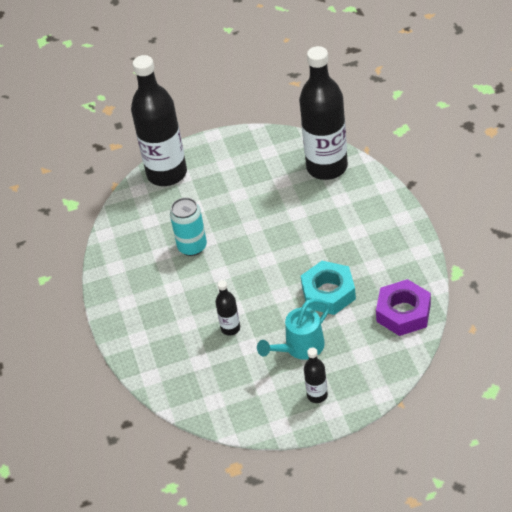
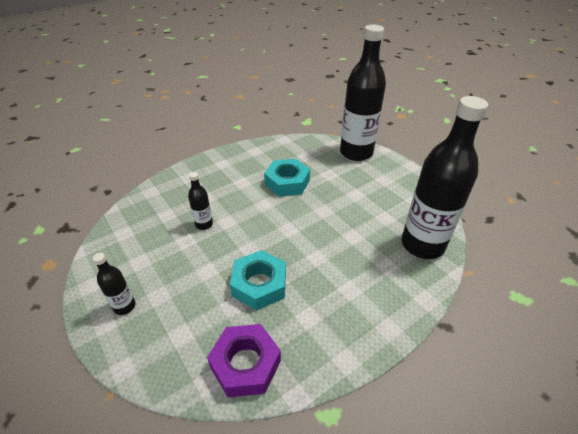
camera: 65 degrees right, 5 degrees down
(192, 247) = (287, 182): turquoise can -> turquoise nut
(300, 348) = (185, 278): turquoise watering can -> none

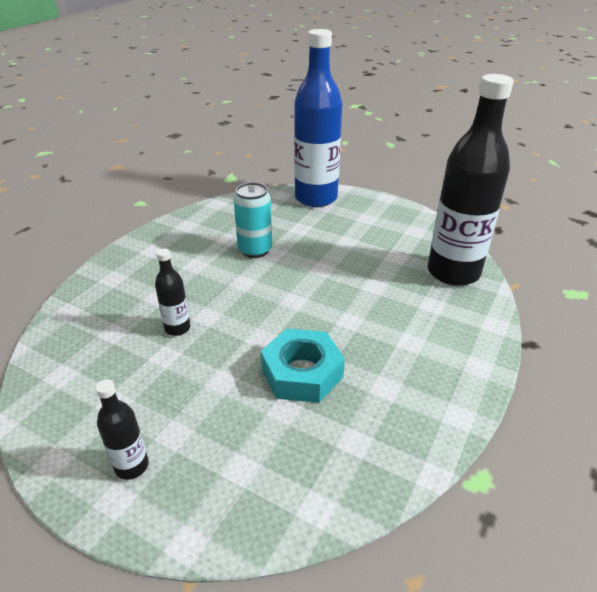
camera: 25 degrees left, 5 degrees down
(245, 364) = (349, 467): purple nut -> none
(287, 182) = (255, 250): turquoise nut -> turquoise can
(356, 153) = (316, 198): black bottle -> blue bottle

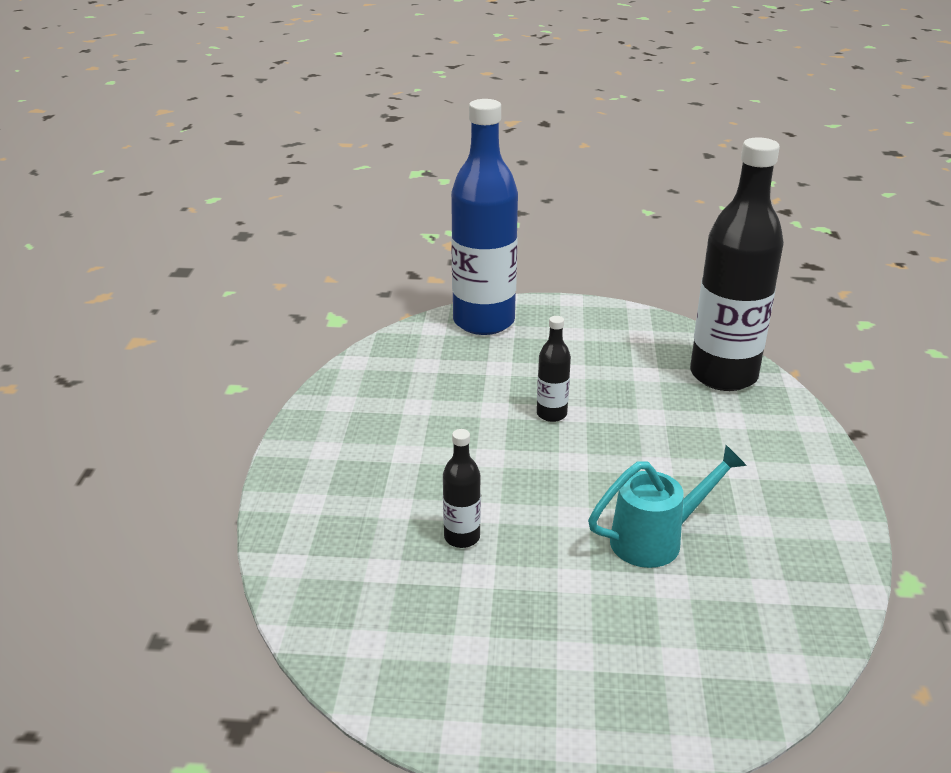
camera: 25 degrees left, 5 degrees down
(132, 466) = (560, 704): black bottle -> black bottle (551, 414)
(255, 250) = (467, 411): turquoise can -> none
(302, 373) = (656, 539): turquoise nut -> turquoise watering can

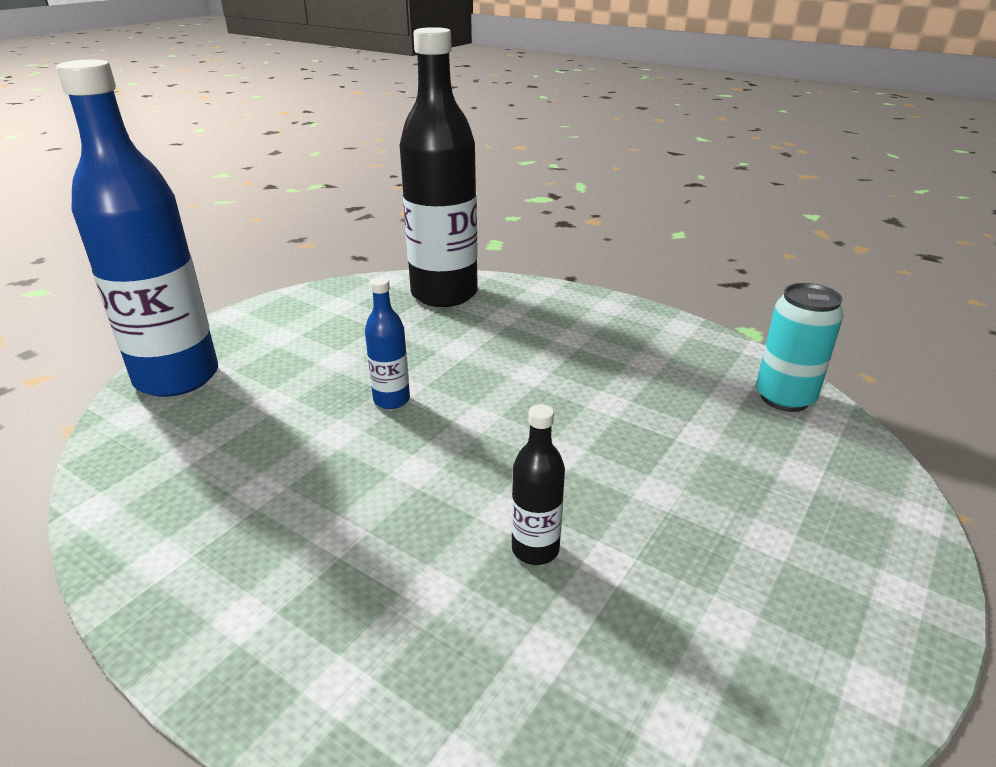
camera: 60 degrees left, 0 degrees up
(551, 414) = (391, 400): black bottle -> blue bottle
(656, 539) = (632, 418): turquoise watering can -> none
(794, 629) = (784, 398): none -> turquoise can

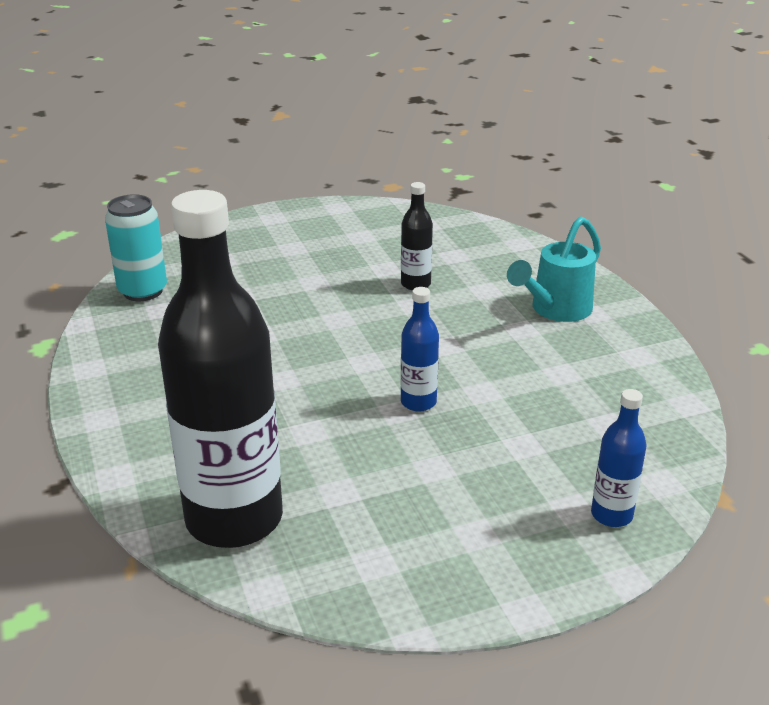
camera: 145 degrees left, 0 degrees up
(177, 377) = (611, 515): blue bottle -> blue bottle, size x0.43
(304, 595) = (555, 310): none -> turquoise watering can

